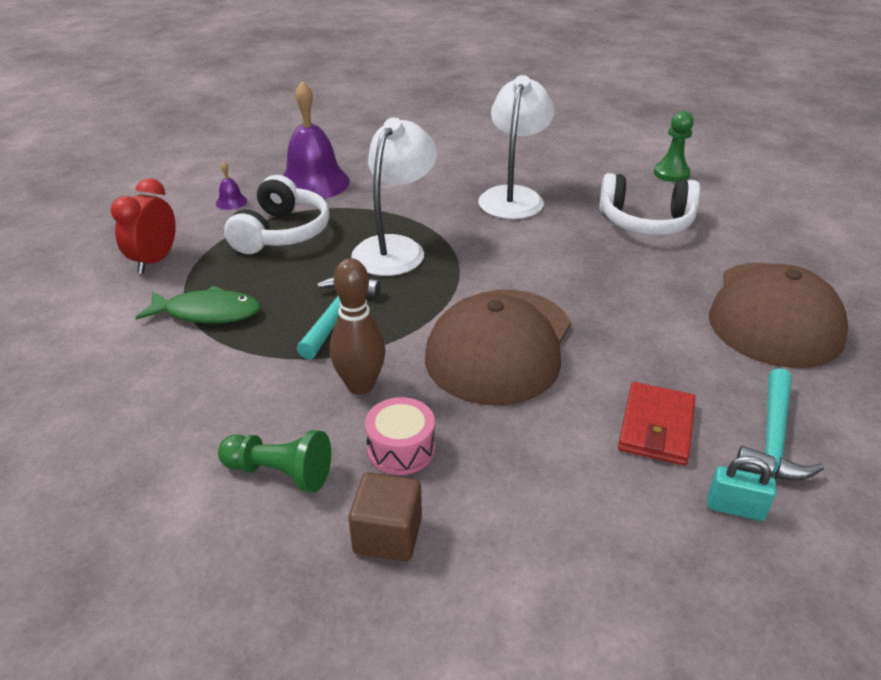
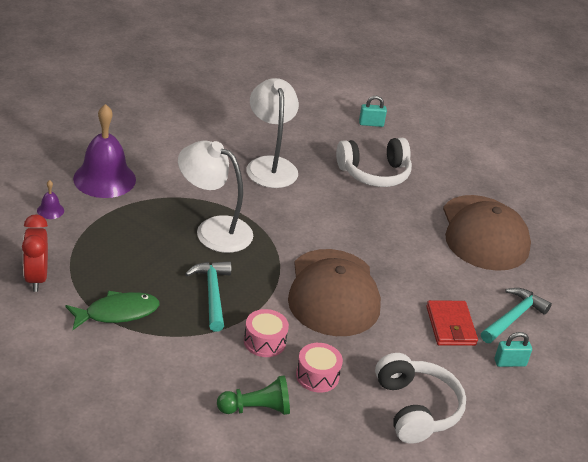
camera: 30 degrees left, 0 degrees up
(281, 233) = (116, 233): white headphones -> white headphones (415, 409)
(360, 385) = (264, 341): brown bowling pin -> pink drum
(387, 535) = (343, 426): brown cube -> none
(395, 248) = (213, 230): white lamp -> white lamp turned 60 degrees counterclockwise
(671, 173) = (371, 124): green pawn -> turquoise padlock
(773, 438) = (513, 317): turquoise hammer -> turquoise hammer turned 135 degrees counterclockwise

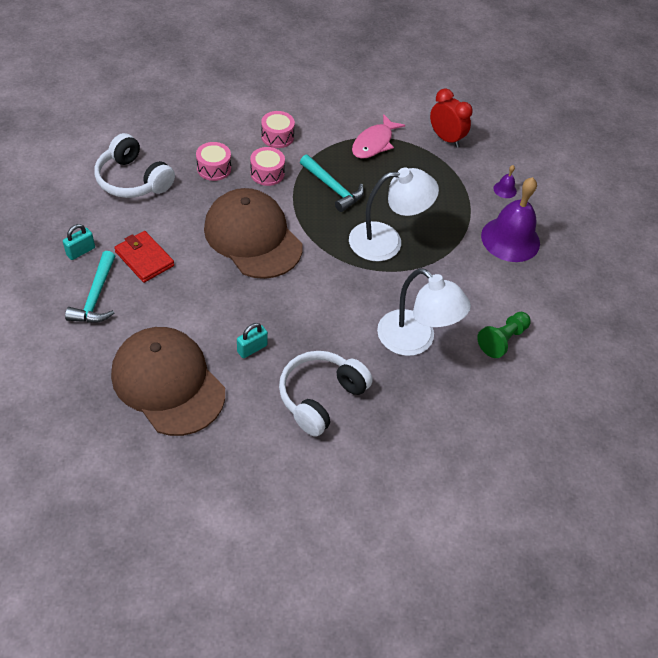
camera: 145 degrees right, 15 degrees up
(117, 313) = (374, 143): green fish -> pink fish
(214, 375) = (277, 136): none -> pink drum
(256, 409) = (234, 130): green pawn -> green pawn (502, 340)
(371, 124) = (382, 479): turquoise padlock -> turquoise padlock (252, 348)

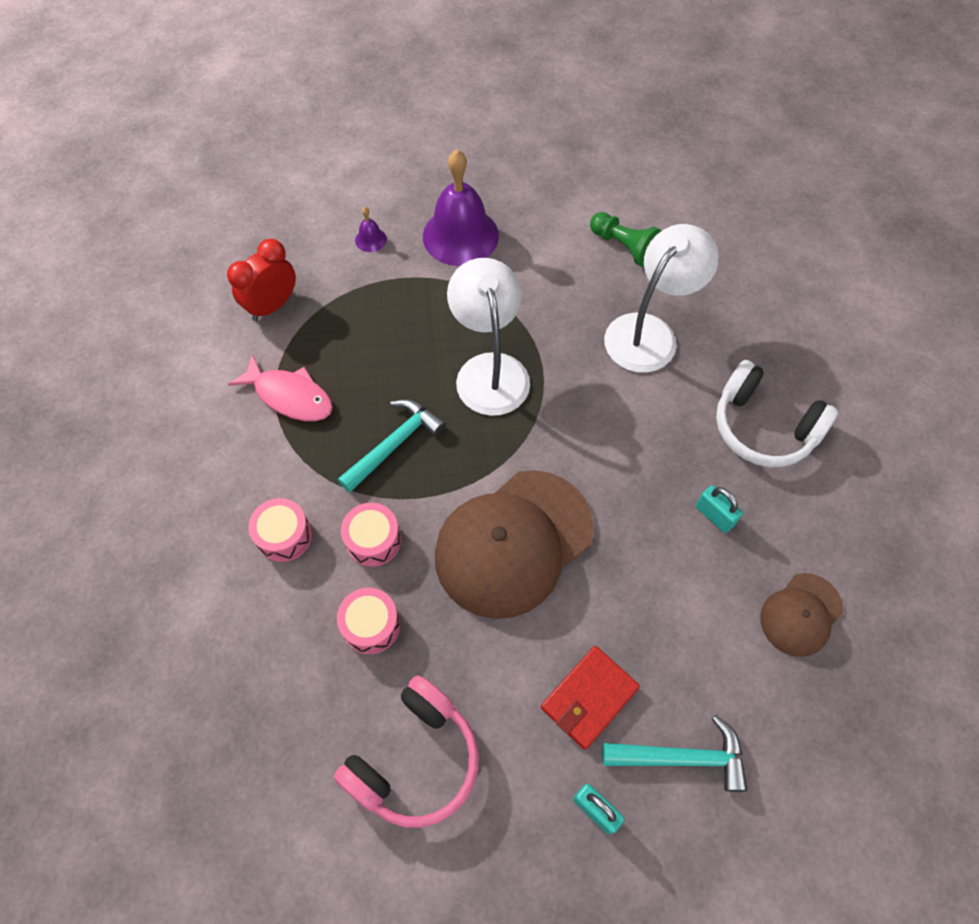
camera: 90 degrees left, 10 degrees up
(133, 180) = (415, 759): white headphones -> pink headphones
(168, 383) = (801, 614): brown cap -> brown cap, size x0.51

